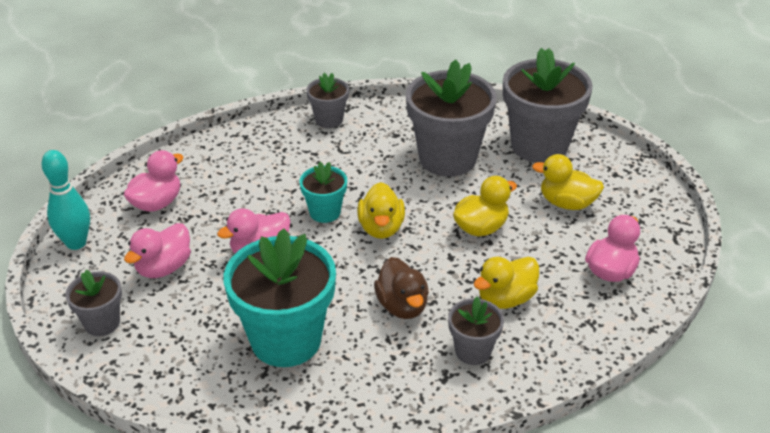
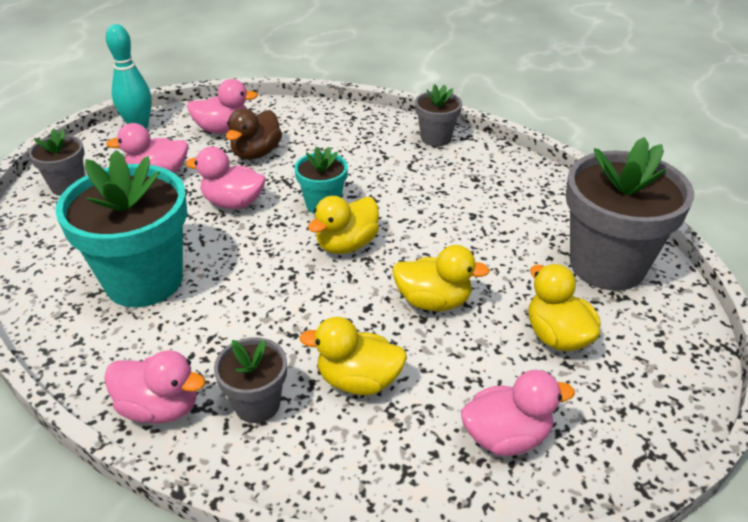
camera: 45 degrees right, 0 degrees up
(402, 306) = (263, 319): brown duck -> brown duck (256, 153)
(424, 395) = (160, 408): none -> pink duck
(447, 158) = (493, 223): grey flower pot -> none

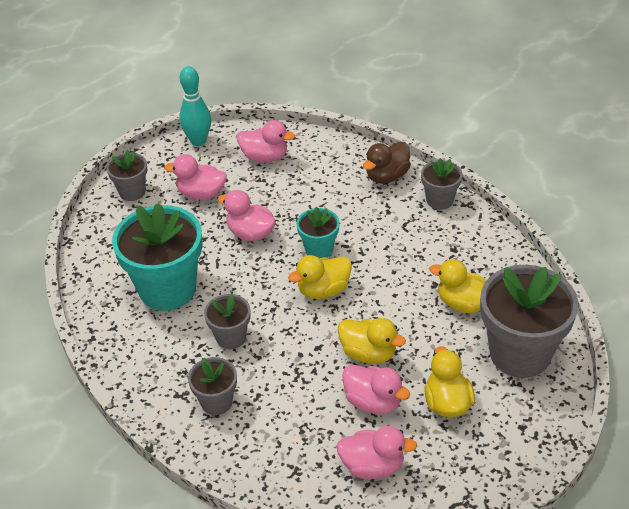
camera: 20 degrees right, 5 degrees up
(160, 408) = (154, 389): pink duck -> pink duck (373, 402)
(248, 319) = (231, 337): none -> grey flower pot
(256, 153) = (283, 187): brown duck -> brown duck (387, 176)
(358, 380) = (289, 402): yellow duck -> yellow duck (463, 303)

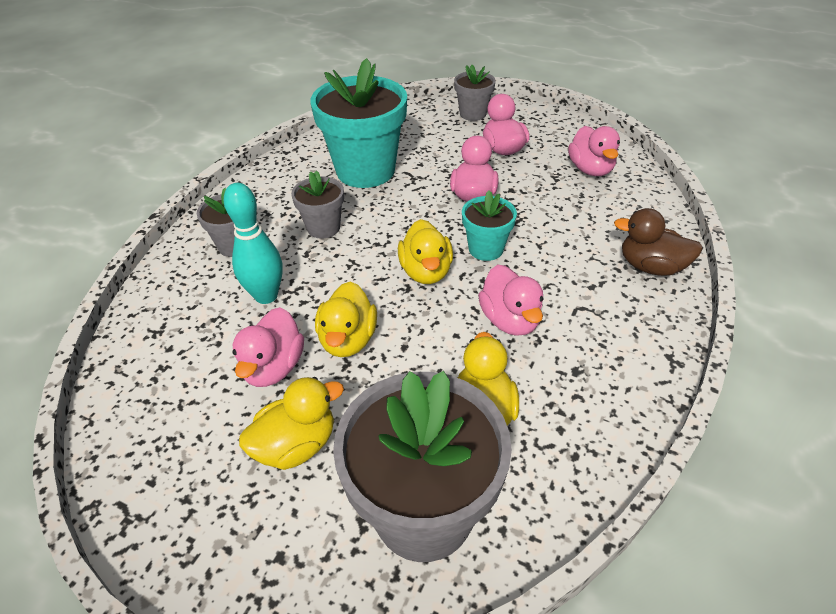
camera: 65 degrees right, 0 degrees up
(198, 141) = (572, 125): turquoise bowling pin -> turquoise bowling pin (266, 296)
(323, 290) = (426, 272): yellow duck -> yellow duck turned 135 degrees counterclockwise
(372, 466) = (174, 397): pink duck -> pink duck (510, 320)
(439, 200) = (654, 328): grey flower pot -> none

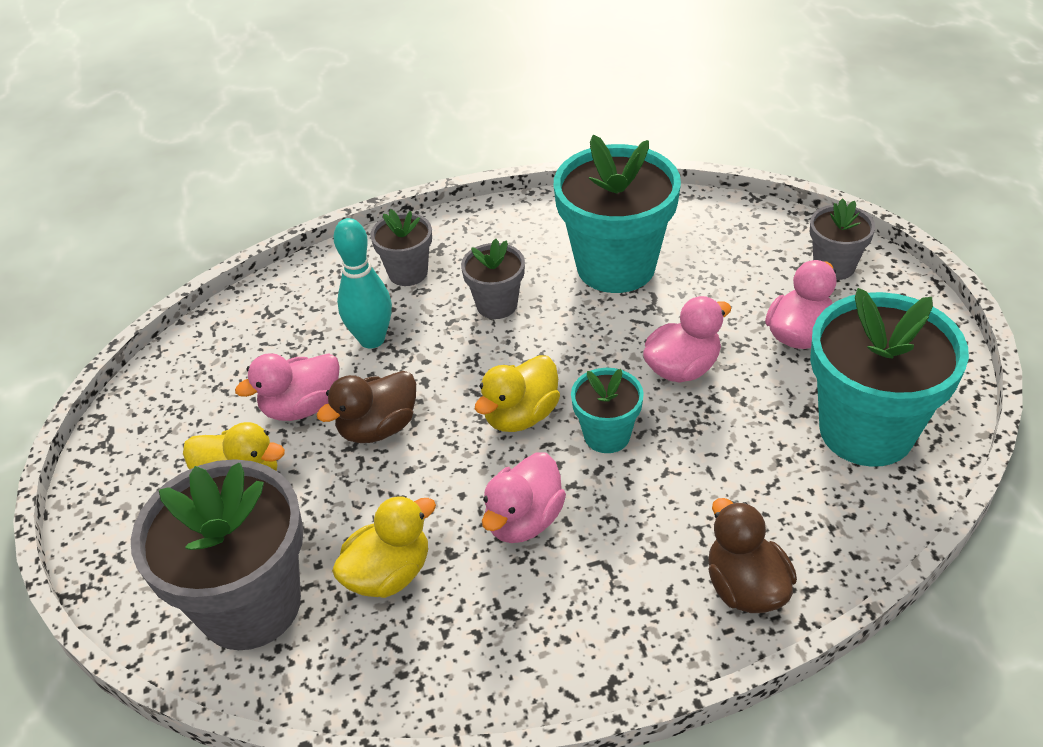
camera: 50 degrees right, 0 degrees up
(348, 340) = (378, 428): yellow duck -> brown duck
(590, 169) = (866, 430): pink duck -> turquoise flower pot

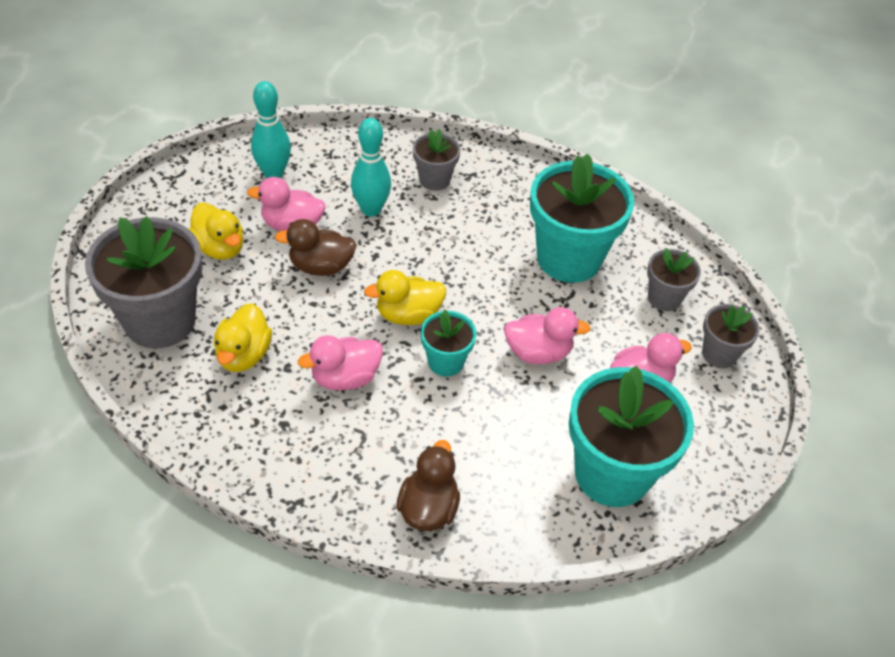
camera: 30 degrees right, 5 degrees up
(224, 368) = (273, 173): none -> turquoise bowling pin
(389, 574) = (244, 355): yellow duck -> yellow duck turned 105 degrees clockwise
(497, 305) = (466, 235): grey flower pot -> grey flower pot (664, 298)

